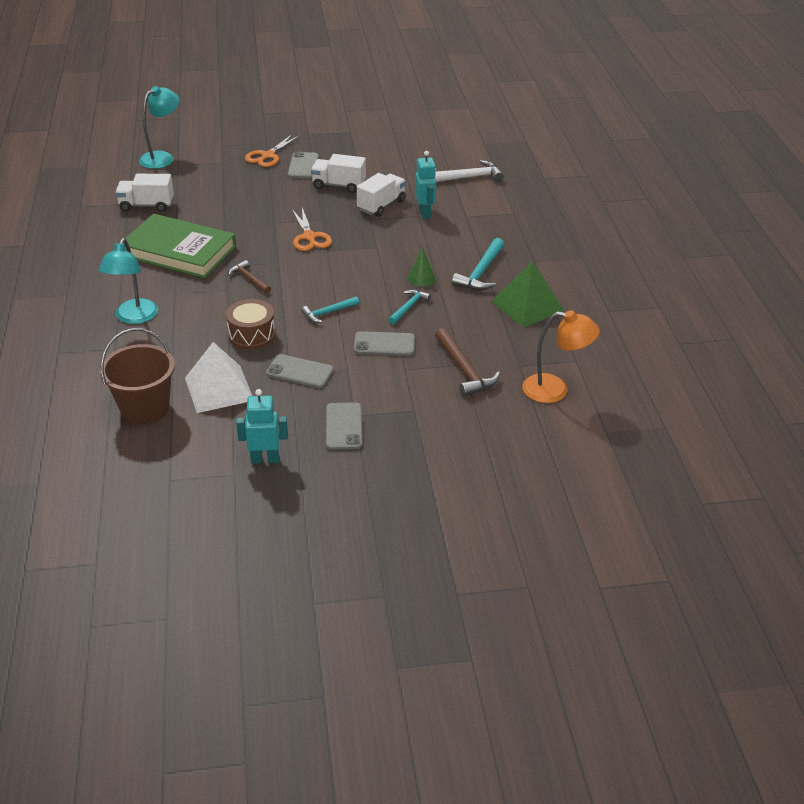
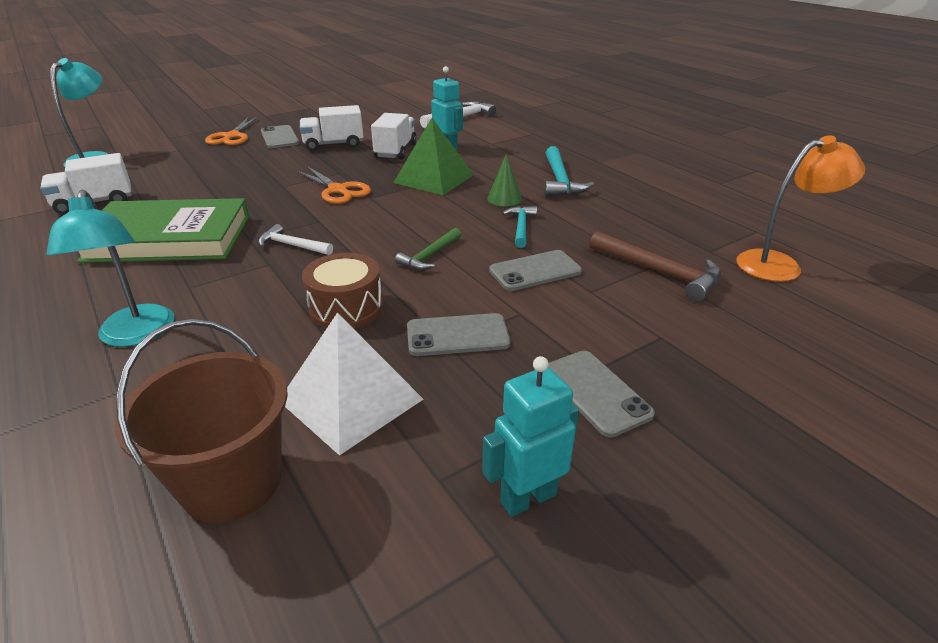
camera: 25 degrees left, 5 degrees down
(249, 279) = (292, 245): brown hammer -> white hammer
(328, 312) = (429, 256): turquoise hammer -> green hammer
(527, 305) = (641, 196): green pyramid -> green pyramid (434, 178)

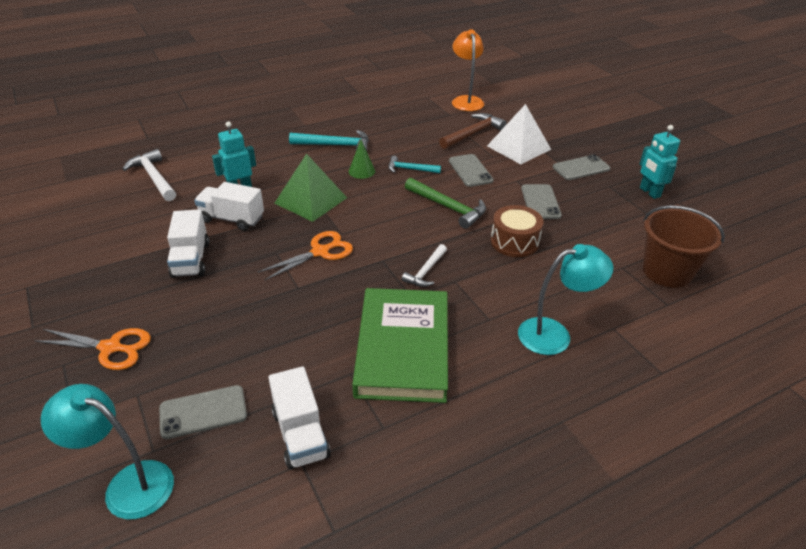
camera: 85 degrees left, 5 degrees up
(279, 137) = (140, 303): grey phone -> grey phone (203, 412)
(351, 399) = (601, 238): white pyramid -> white pyramid (518, 147)
(429, 256) = (448, 207): green hammer -> green hammer, size x1.58

